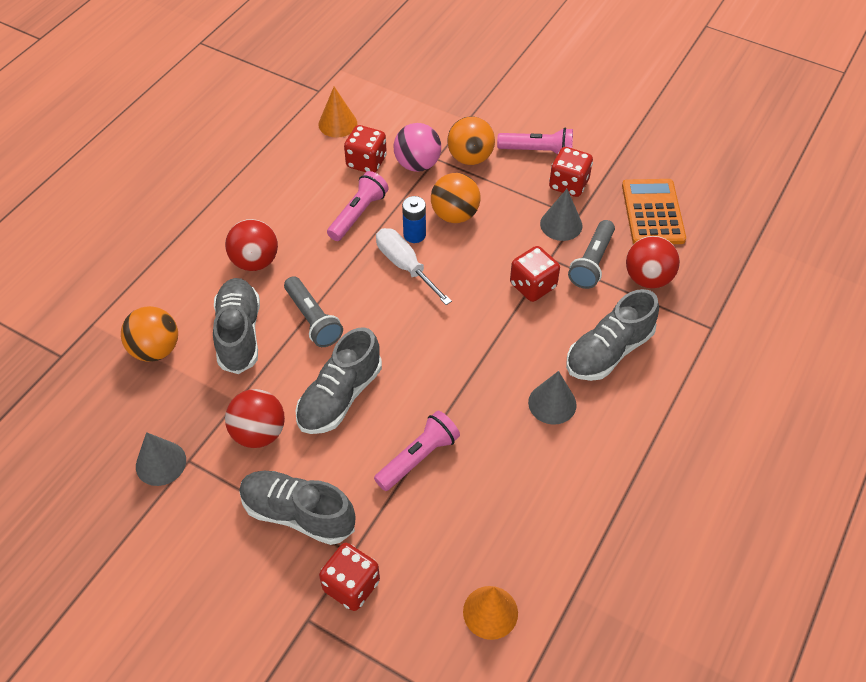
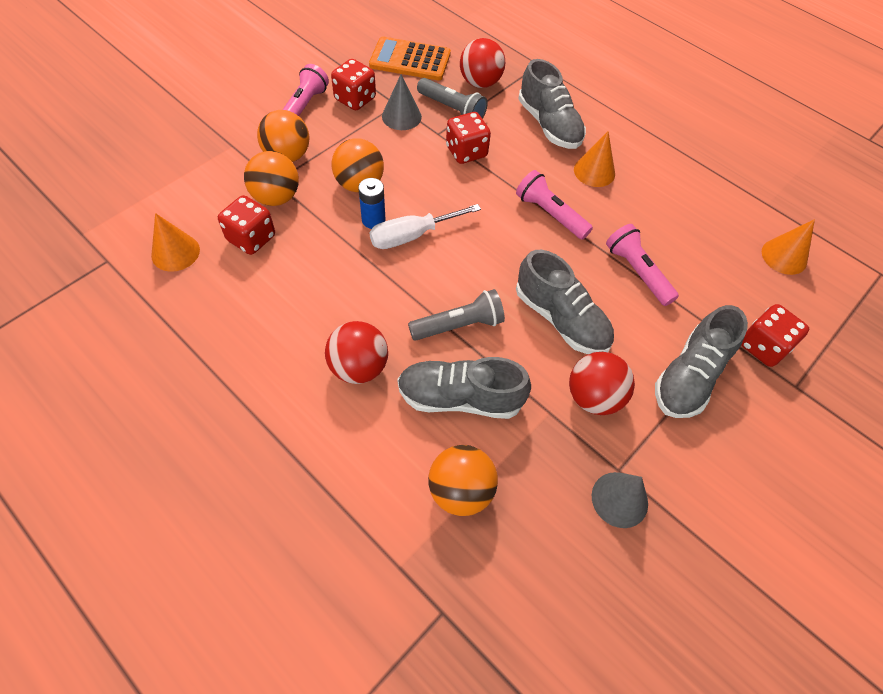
camera: 80 degrees left, 5 degrees up
(358, 214) = (326, 260): pink flashlight -> pink flashlight (550, 214)
(417, 164) = (276, 197): pink ball -> orange ball
(552, 403) = (594, 171): grey cone -> orange cone

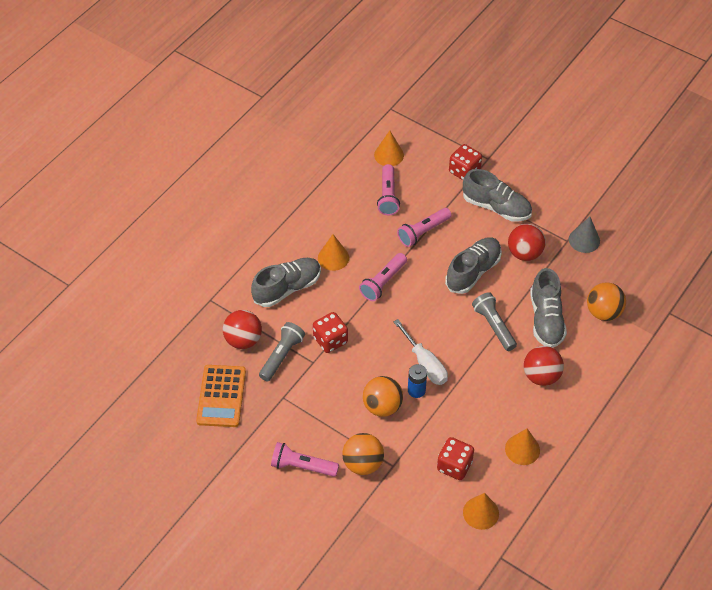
camera: 95 degrees left, 5 degrees down
(247, 316) = (522, 449): none -> orange cone
(276, 197) = (409, 460): orange ball -> none
(355, 99) = (283, 429): red dice -> none
(401, 116) = (298, 391): grey cone -> none
(704, 243) = (388, 196): none -> pink flashlight

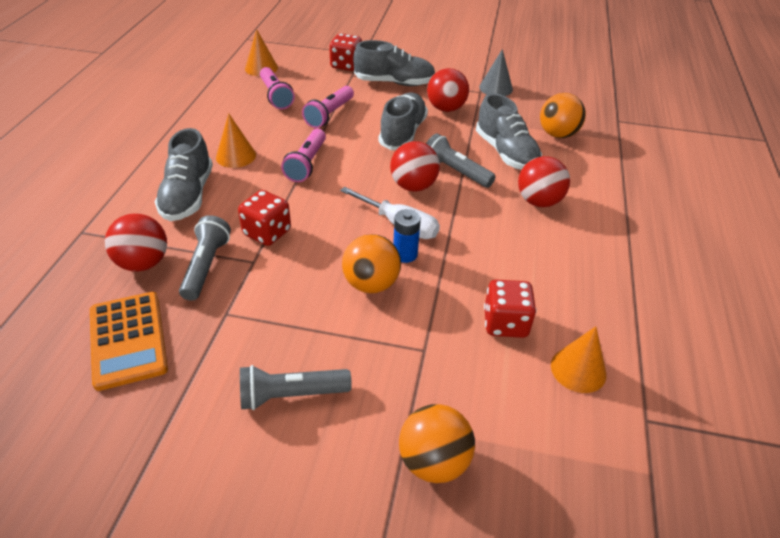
camera: 25 degrees left, 10 degrees down
(287, 288) = (188, 196): grey shoe -> grey shoe turned 150 degrees clockwise
(302, 466) = (291, 395): pink flashlight -> grey flashlight
(363, 463) = (381, 361): orange ball -> orange ball (433, 461)
(453, 330) = (413, 186): none -> red ball
(522, 449) = (573, 278): orange cone -> none

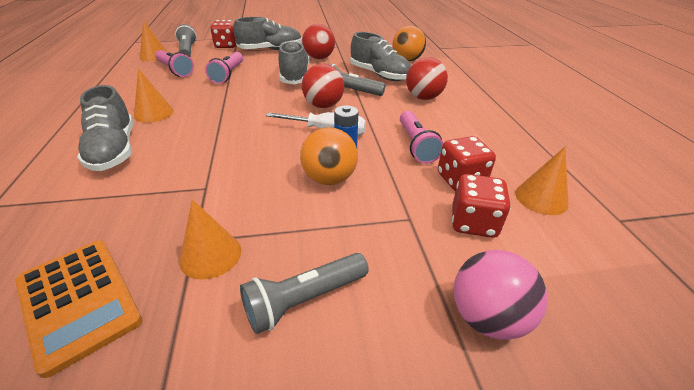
camera: 20 degrees left, 5 degrees down
(143, 263) = (78, 217): red ball -> none
(206, 266) = (155, 203): grey flashlight -> grey flashlight (187, 51)
(234, 331) = (210, 255): none -> orange cone
(267, 232) = (209, 162): red dice -> red dice (473, 223)
(307, 164) = (224, 107): pink flashlight -> pink flashlight (416, 145)
(433, 461) = (487, 317): orange ball -> pink ball
(496, 88) = (347, 43): grey cone -> none

